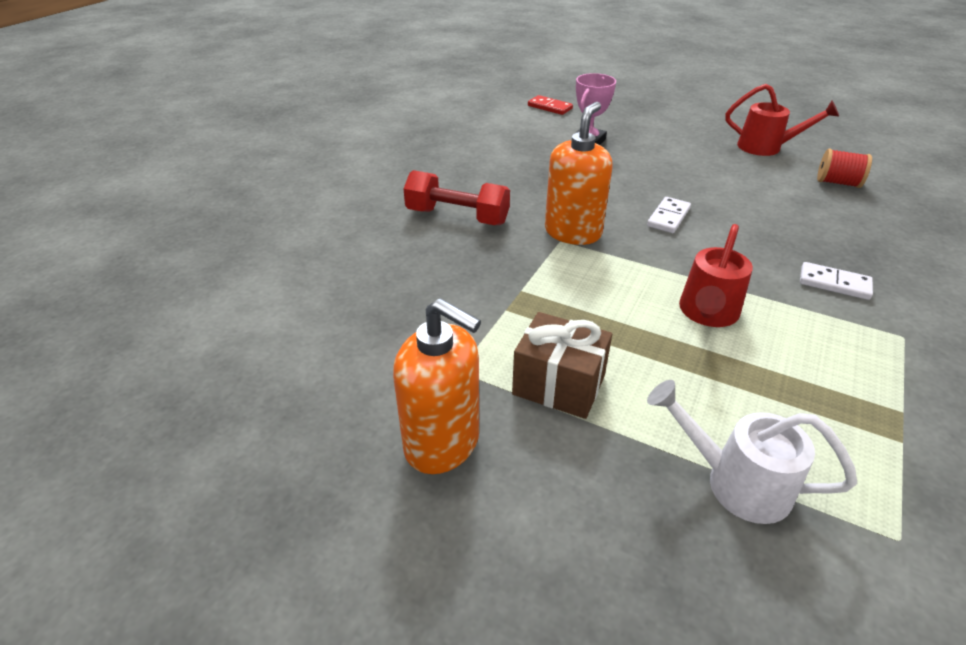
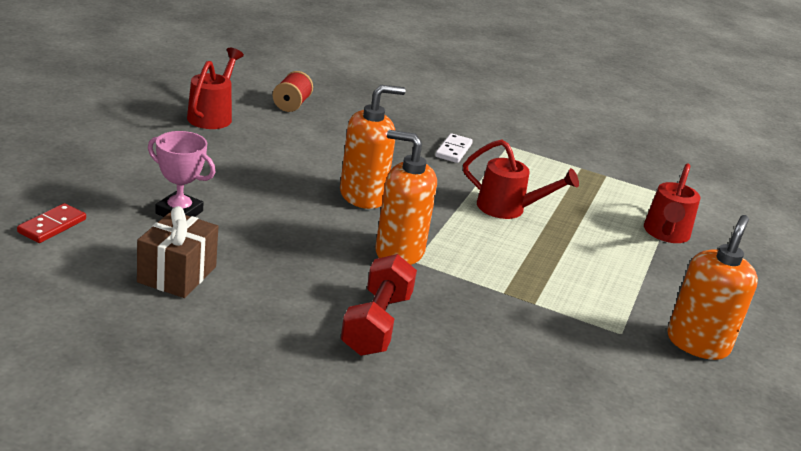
camera: 100 degrees left, 10 degrees down
(558, 385) = (616, 286): brown gift -> brown gift (177, 274)
(668, 217) = (363, 196): white domino -> orange soap dispenser
(736, 482) = (665, 234): white watering can -> red watering can

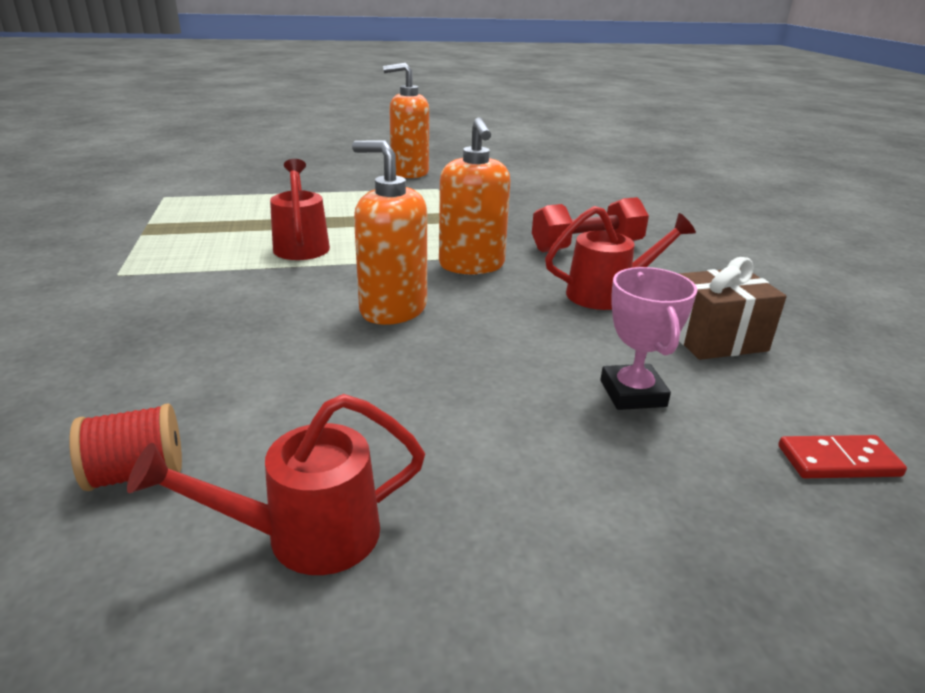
camera: 120 degrees left, 0 degrees up
(453, 150) = (179, 297): white domino -> none
(665, 234) = (253, 192): red watering can -> red watering can (607, 294)

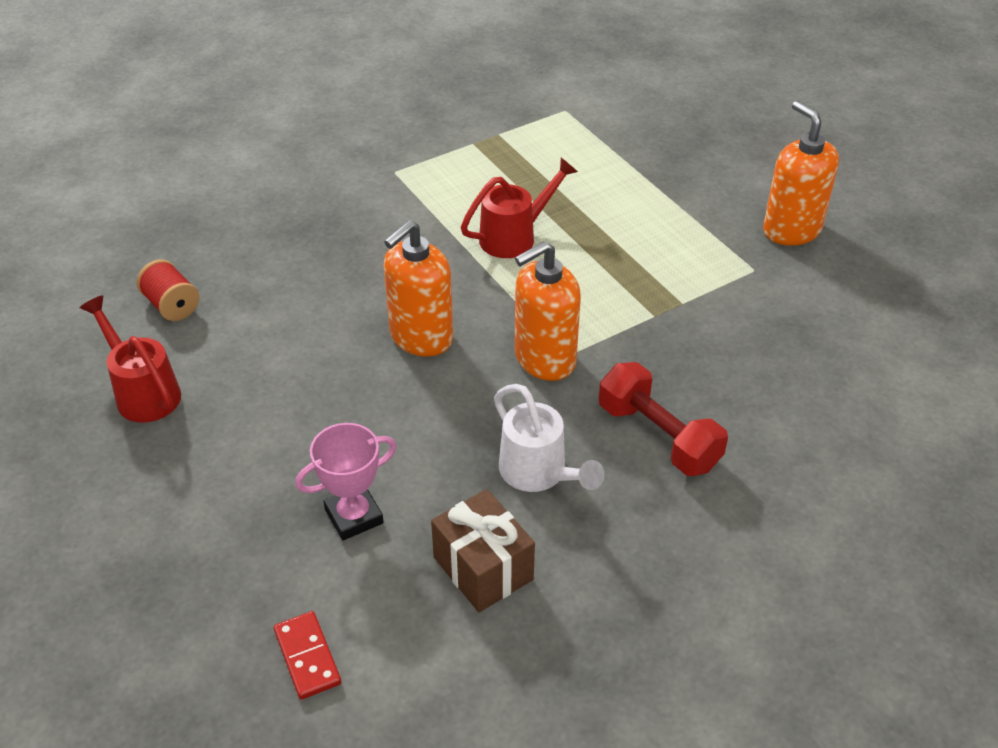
camera: 70 degrees right, 15 degrees up
(393, 309) = (421, 337): orange soap dispenser -> orange soap dispenser turned 150 degrees counterclockwise
(607, 294) = (538, 473): red watering can -> white watering can

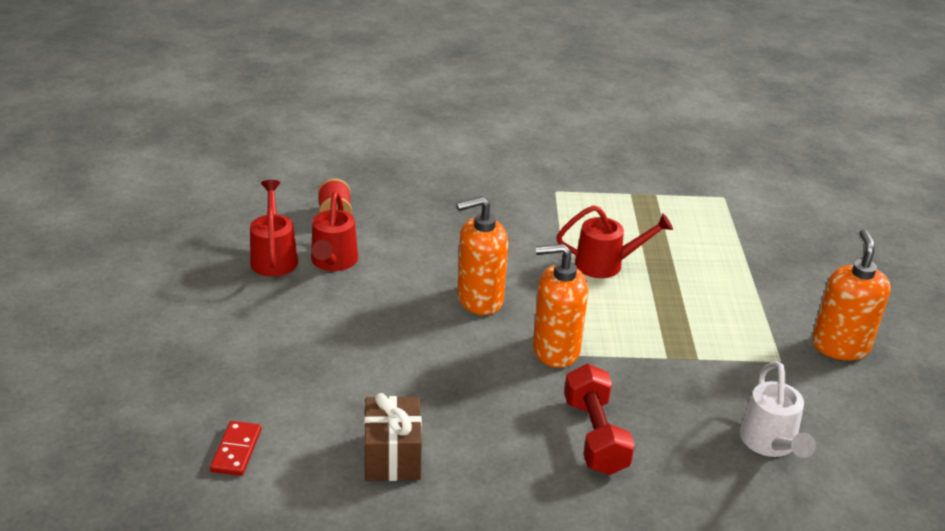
camera: 30 degrees right, 10 degrees down
(220, 366) = (333, 262): none -> red watering can
(354, 516) = (337, 385): pink trophy -> none
(538, 473) = (484, 418): white watering can -> white watering can (770, 443)

